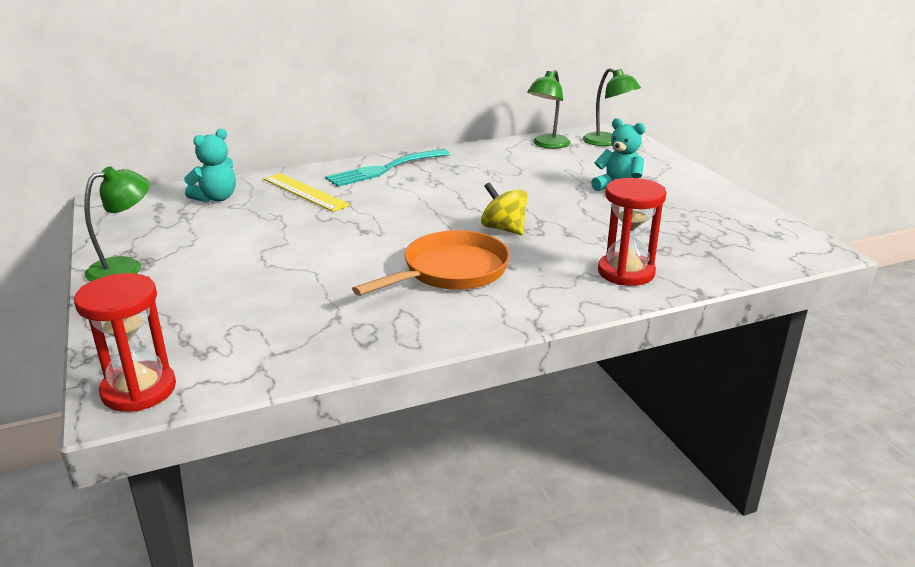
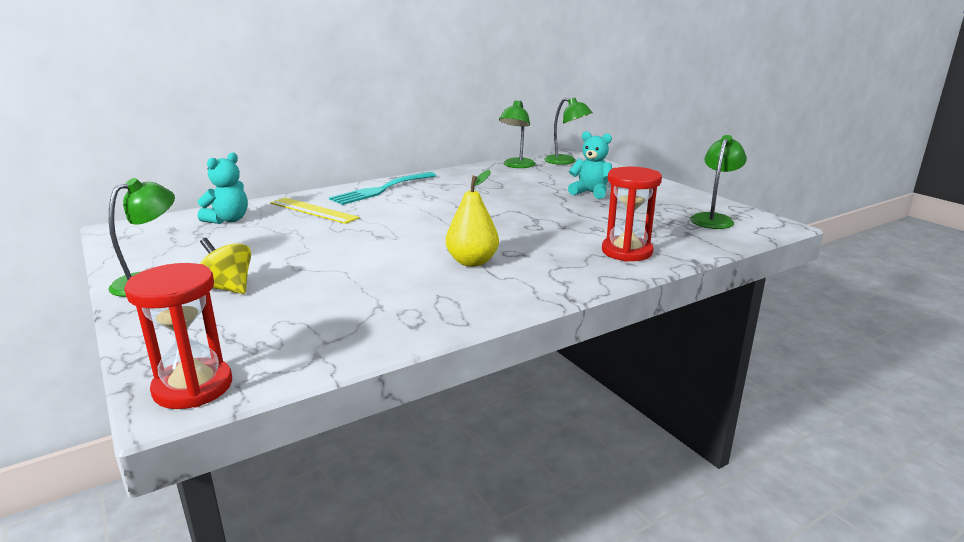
camera: 10 degrees left, 5 degrees down
(450, 271) = (472, 262): orange pan -> yellow pear
(504, 229) = (506, 227): yellow spinning top -> yellow spinning top (227, 288)
(749, 236) = (713, 219): none -> green lamp

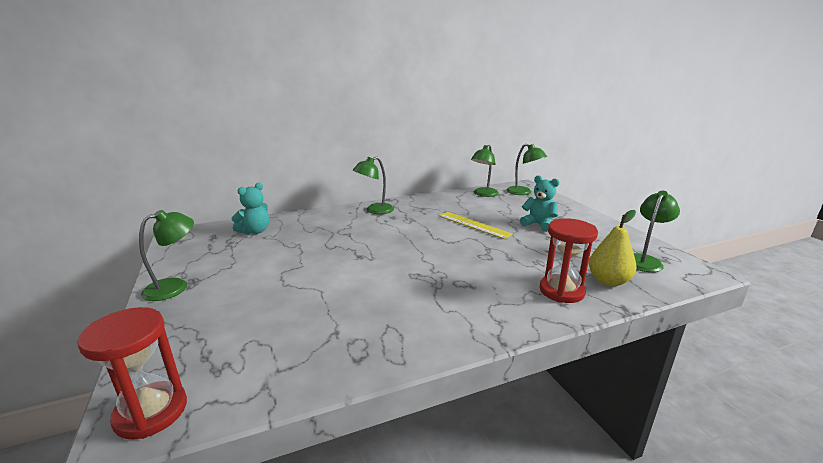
camera: 10 degrees right, 0 degrees up
(227, 288) = (226, 300): yellow spinning top -> none
(313, 210) = (319, 227): yellow ruler -> yellow ruler (473, 225)
(381, 190) = (374, 210): turquoise fork -> green lamp
(472, 262) = (425, 290): yellow pear -> yellow pear (608, 281)

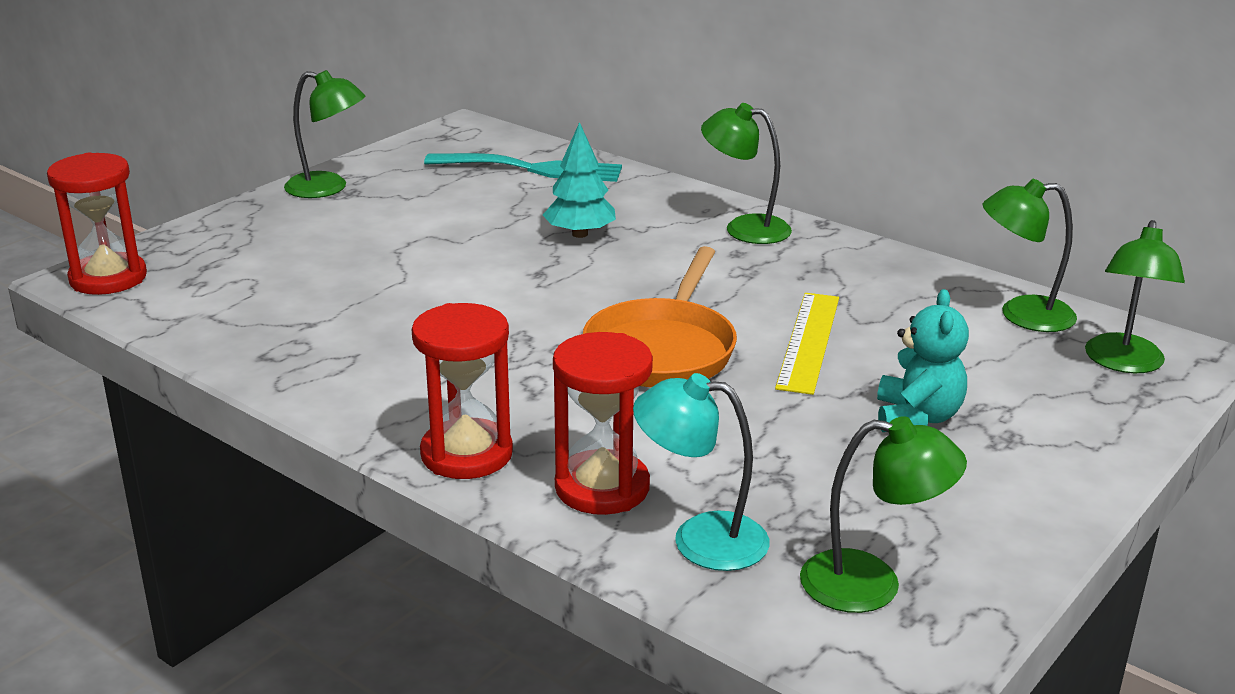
camera: 60 degrees right, 5 degrees up
(255, 231) = (533, 169): turquoise teddy bear -> turquoise fork
(335, 238) = (580, 234): none -> turquoise tree
(456, 250) = (662, 350): none -> orange pan
(516, 317) = (466, 454): none -> red hourglass
(608, 281) = (700, 539): yellow pear -> turquoise lamp

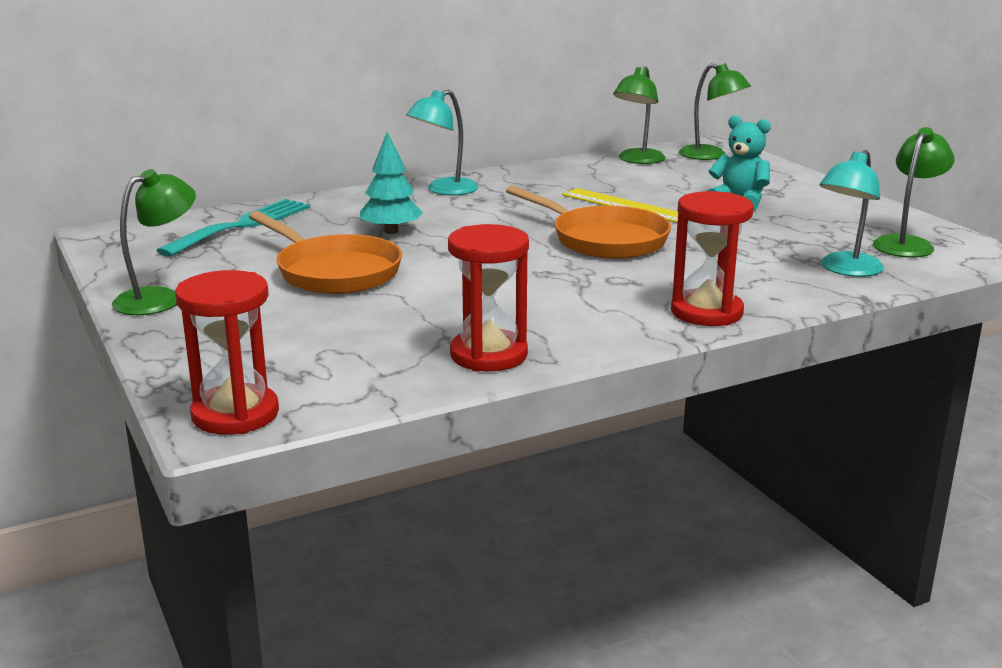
camera: 65 degrees left, 5 degrees down
(442, 237) = (334, 272): none -> orange pan
(602, 487) = (774, 283): red hourglass -> red hourglass (488, 355)
(744, 228) = (444, 190): green lamp -> turquoise lamp

